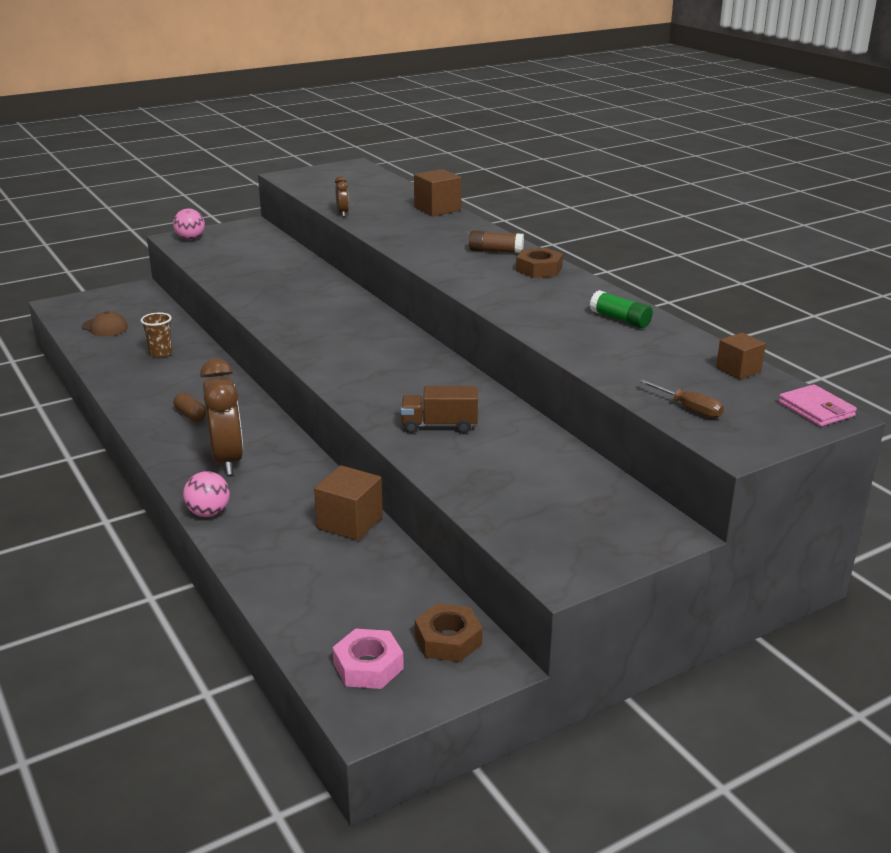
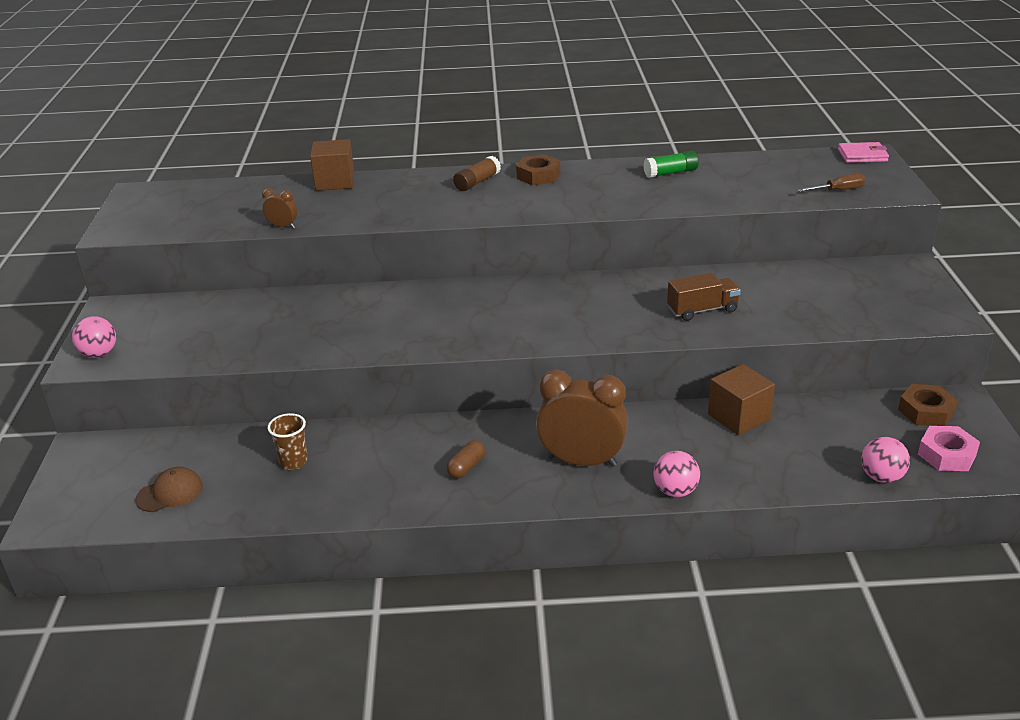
camera: 60 degrees left, 5 degrees up
(190, 415) = (466, 467): brown capsule -> brown capsule turned 45 degrees counterclockwise
(297, 626) = (881, 477): none -> pink ball
(439, 425) = (702, 310): brown truck -> brown truck turned 135 degrees counterclockwise
(738, 370) = (788, 160): brown cube -> none

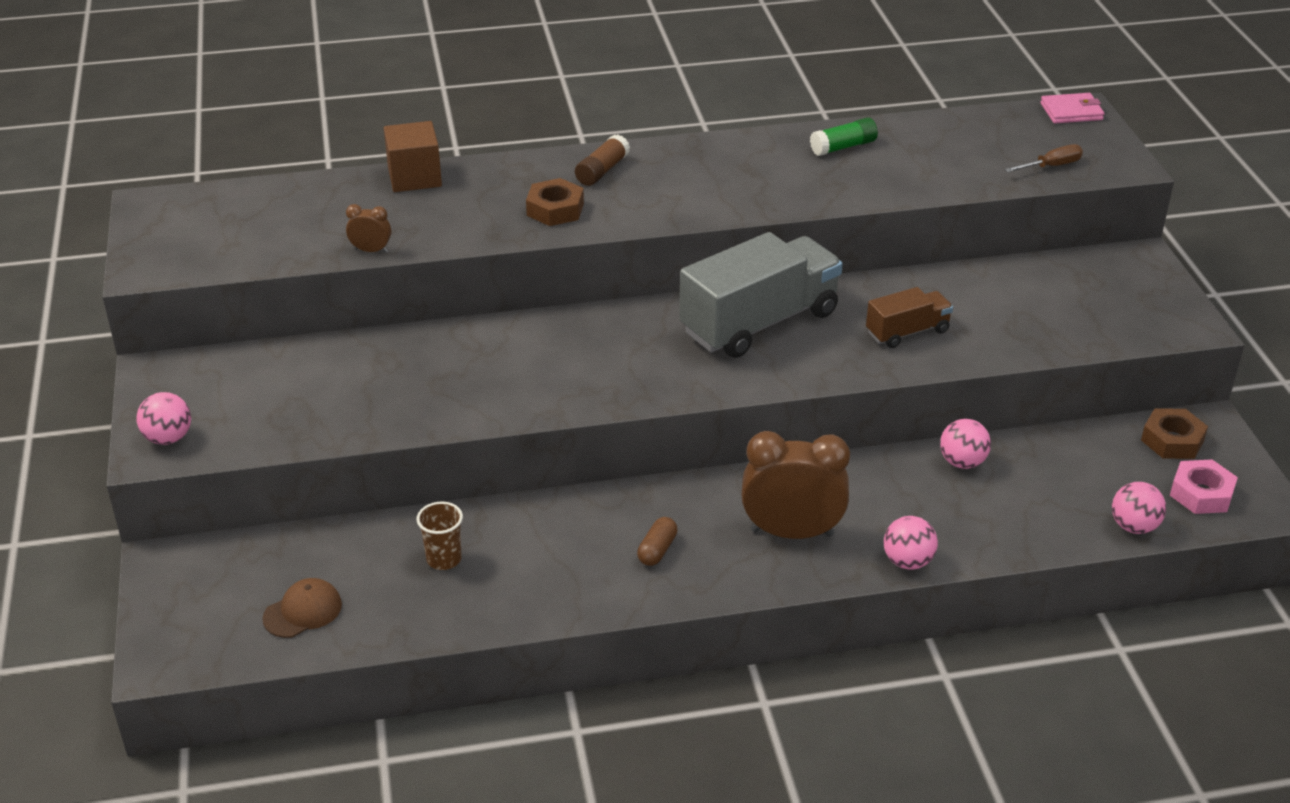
camera: 10 degrees left, 5 degrees up
(538, 176) = (677, 157): brown nut -> brown nut (555, 209)
(582, 298) = (759, 322): none -> grey truck
(739, 417) = (962, 462): brown cube -> pink ball

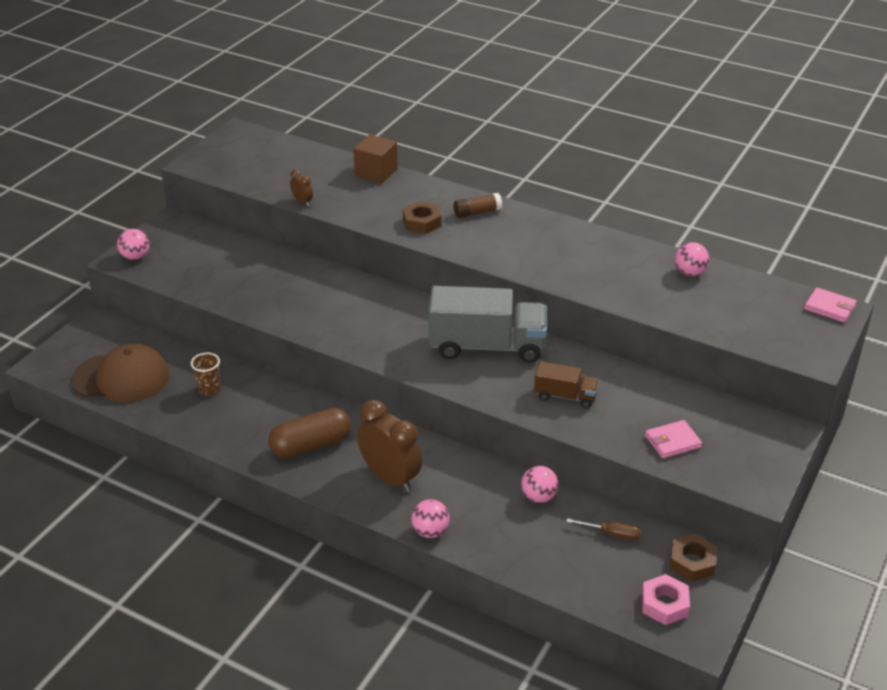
camera: 40 degrees right, 0 degrees up
(303, 611) = (121, 378): brown cap -> brown cap, size x1.98
(657, 550) = (311, 445): brown capsule -> brown capsule, size x2.05
(843, 147) = (638, 261): green glue stick -> none
(1051, 166) = (759, 335): brown screwdriver -> brown screwdriver (612, 534)
(1062, 322) = (672, 441): none -> pink wallet
(1134, 526) = (591, 595): pink ball -> pink ball (689, 273)

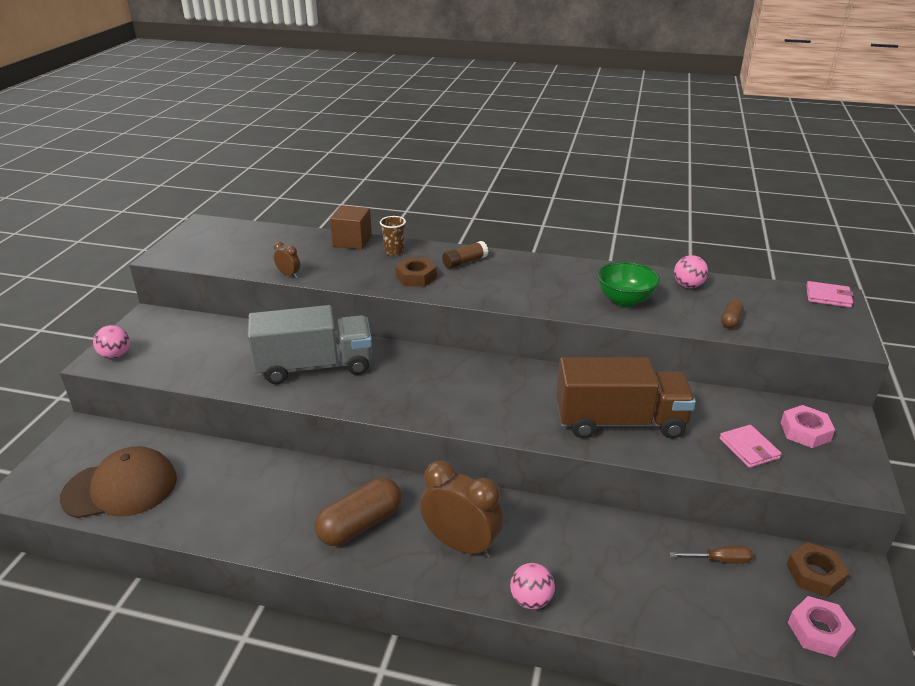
camera: 15 degrees left, 5 degrees down
(209, 389) = (226, 483): brown cup -> brown cup (394, 251)
(487, 346) = (518, 385): grey truck -> grey truck (314, 366)
(538, 497) = (625, 534): pink ball -> none
(565, 396) = (619, 422): brown truck -> brown truck, size x1.97
(614, 279) = (625, 300): none -> green bowl
(672, 441) = (749, 448): pink wallet -> pink wallet turned 75 degrees counterclockwise
(707, 317) = (730, 321): none -> brown capsule
(738, 436) = (805, 431): none -> pink nut

